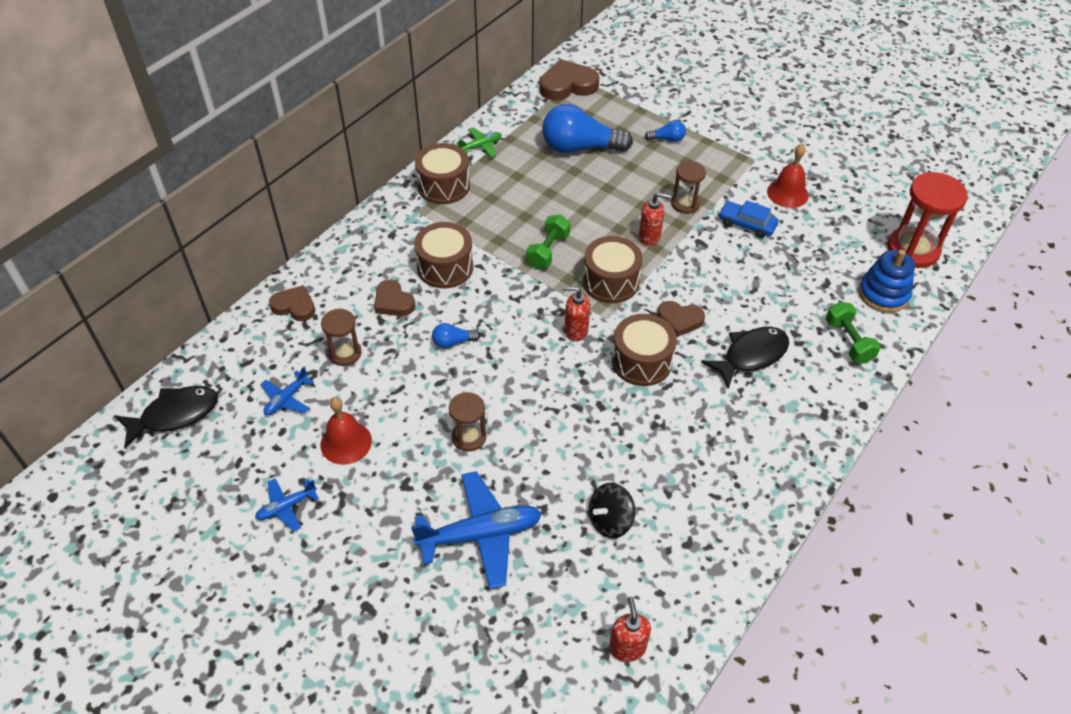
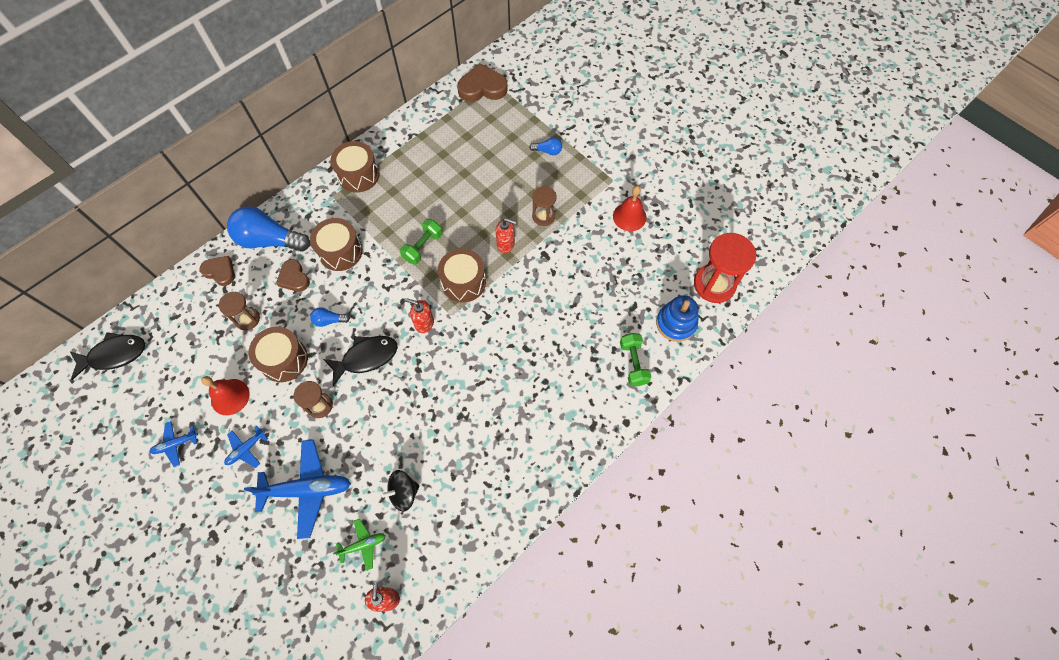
camera: 10 degrees right, 15 degrees up
(286, 399) = (196, 353): blue plane -> blue plane (246, 449)
(481, 146) = (397, 140): green plane -> green plane (363, 545)
(580, 147) = (475, 151): blue light bulb -> blue light bulb (270, 240)
(641, 361) = (466, 358): brown drum -> brown drum (284, 360)
(679, 320) = (506, 325): brown heart -> none
(746, 224) = (587, 242): blue car -> none
(751, 356) = (552, 365): black fish -> black fish (366, 357)

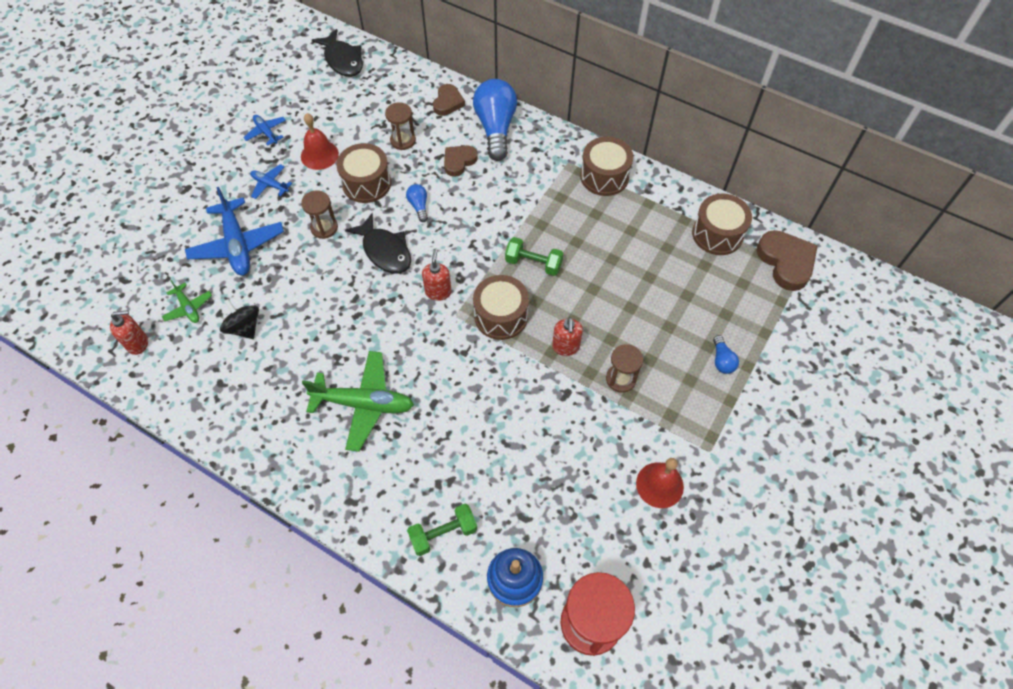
camera: 75 degrees right, 5 degrees down
(340, 251) = (502, 190): brown drum -> brown drum (717, 234)
(511, 401) = (363, 404): none -> green plane

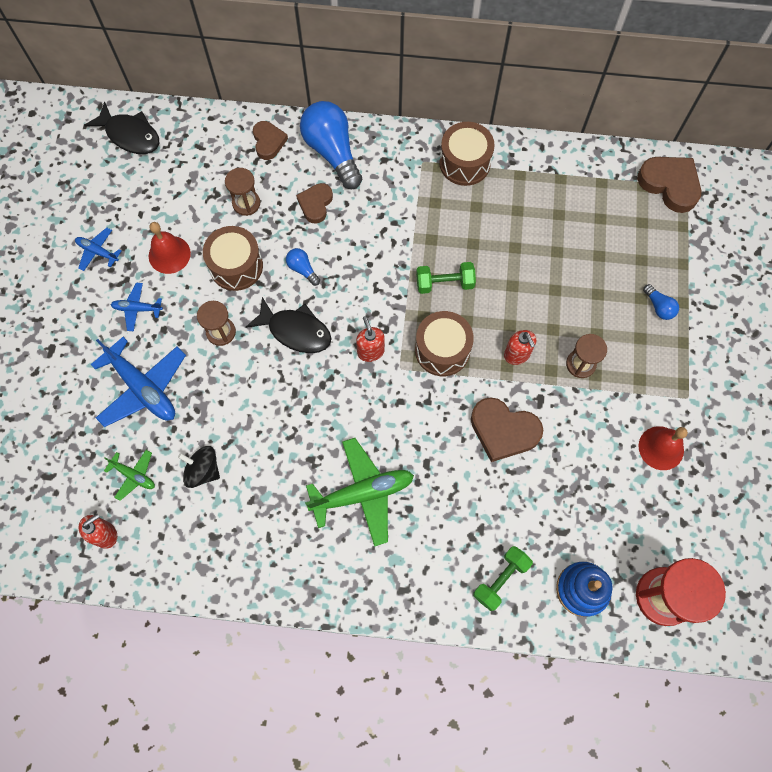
camera: 25 degrees left, 10 degrees up
(518, 405) = (503, 431): none -> brown heart
(717, 234) = (597, 181): brown drum -> none

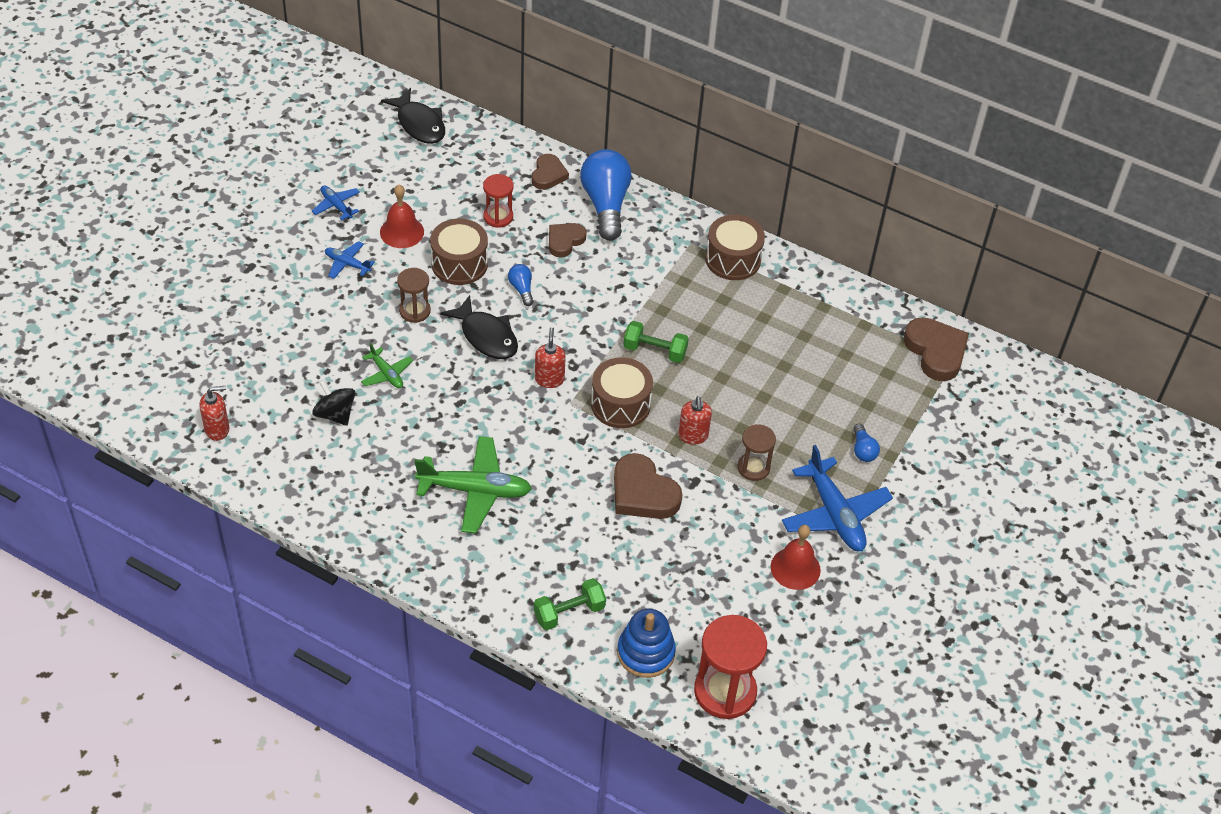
camera: 20 degrees right, 20 degrees down
(133, 475) = (269, 393): green plane -> green plane (386, 374)
(143, 388) = (317, 328): blue plane -> blue plane (834, 514)
(246, 203) = (498, 217): brown hourglass -> red hourglass

